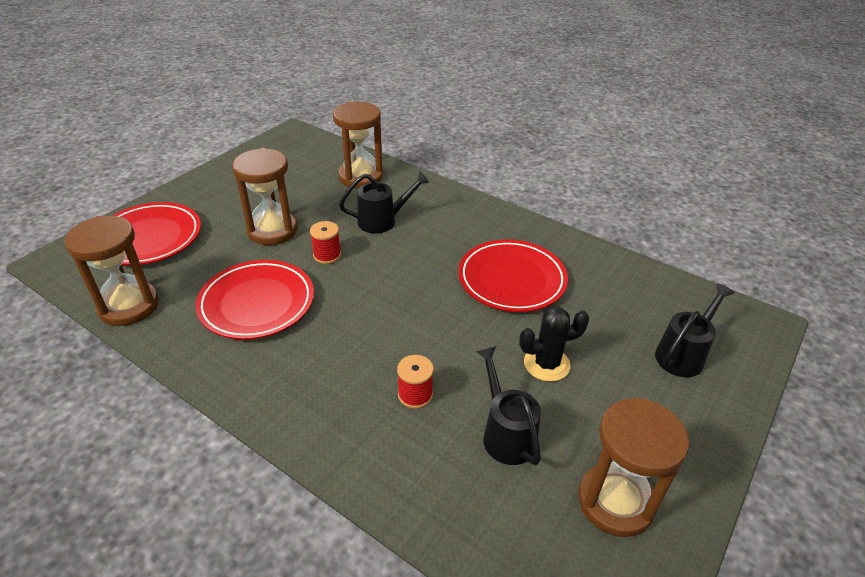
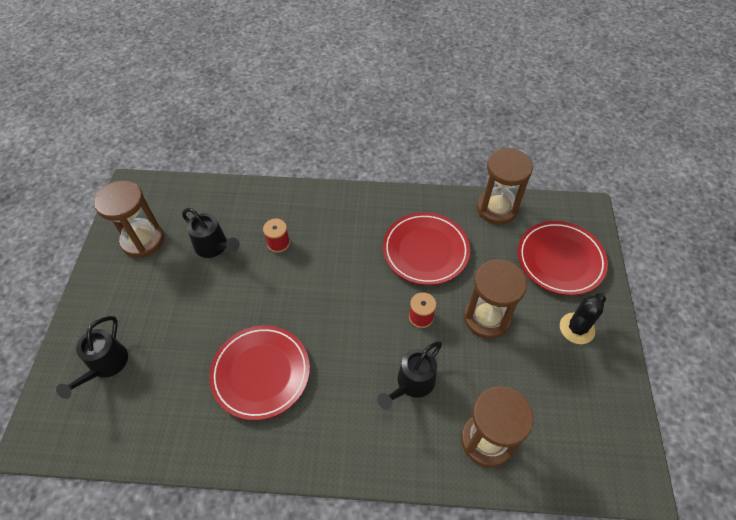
camera: 150 degrees right, 15 degrees up
(546, 364) = (205, 305): black cactus -> black cactus (577, 328)

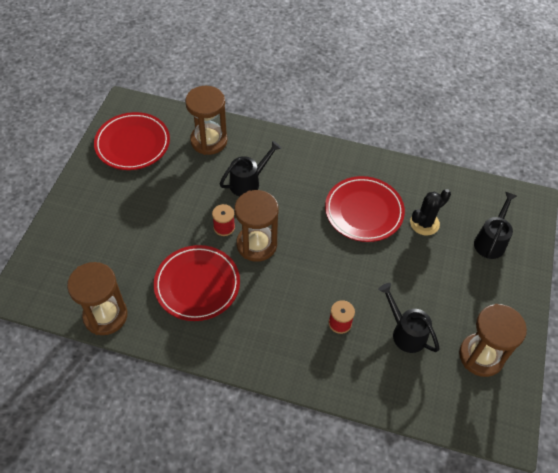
camera: 170 degrees left, 0 degrees up
(486, 318) = (170, 215): brown hourglass -> brown hourglass (256, 244)
(560, 260) = (77, 250): red plate -> red plate (133, 144)
(577, 328) = (101, 194): black cactus -> black cactus (424, 223)

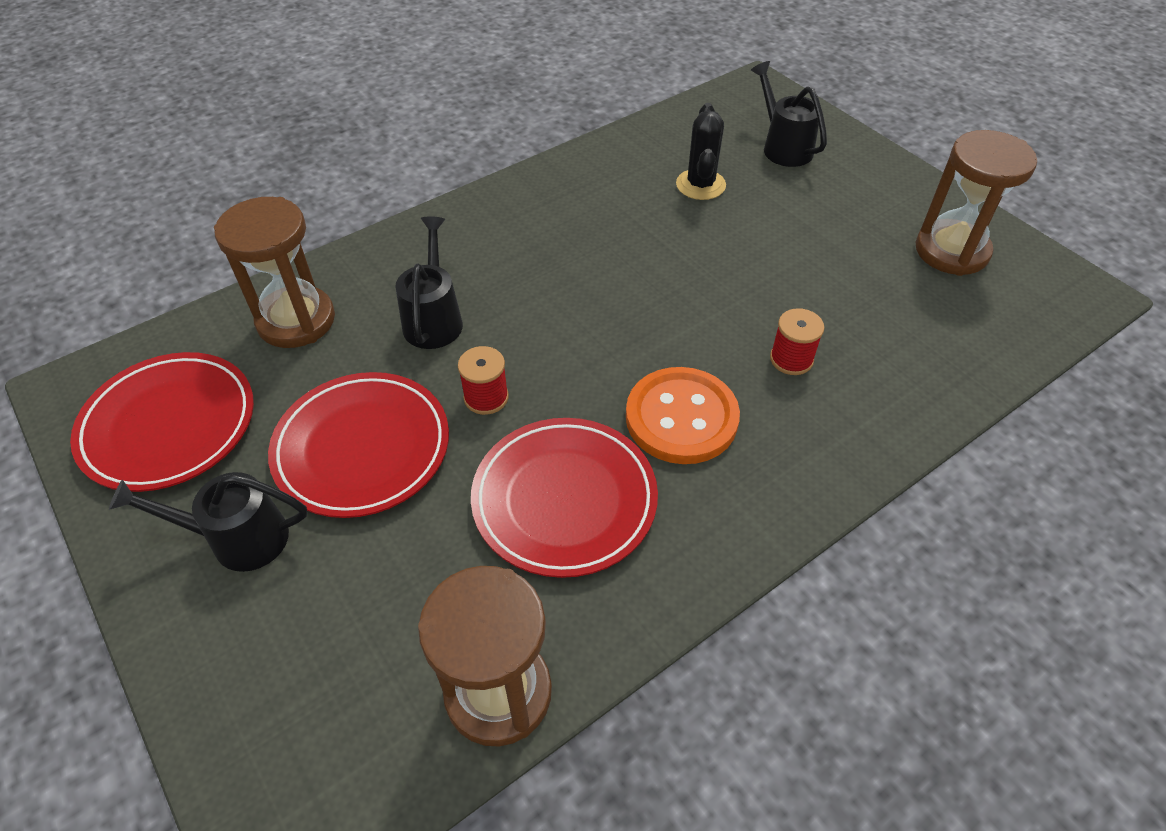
camera: 50 degrees left, 5 degrees down
(256, 244) = (561, 375): brown hourglass -> none
(270, 300) = (681, 418): none -> orange button
(364, 211) = (623, 228): red plate -> red plate (362, 448)
(405, 332) = (861, 300): black watering can -> black watering can (238, 538)

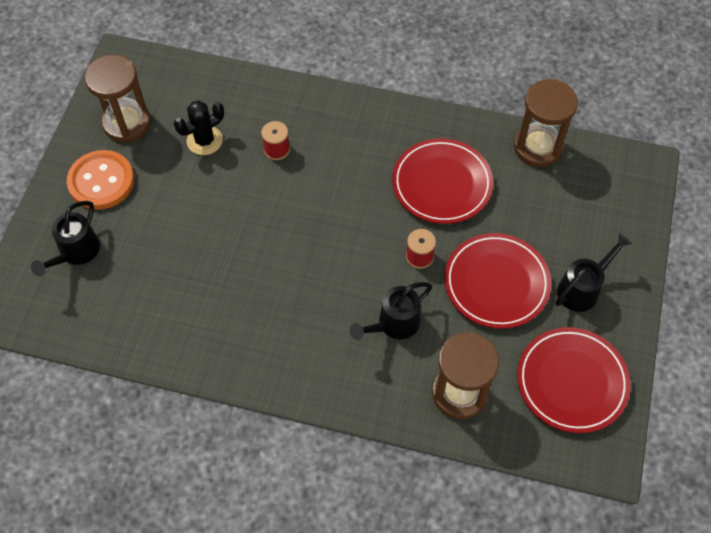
camera: 130 degrees left, 10 degrees up
(238, 538) = (582, 289): black watering can -> black watering can turned 90 degrees counterclockwise
(681, 418) = (355, 170): orange button -> orange button (101, 181)
(700, 185) = (157, 273): black cactus -> black cactus (204, 140)

